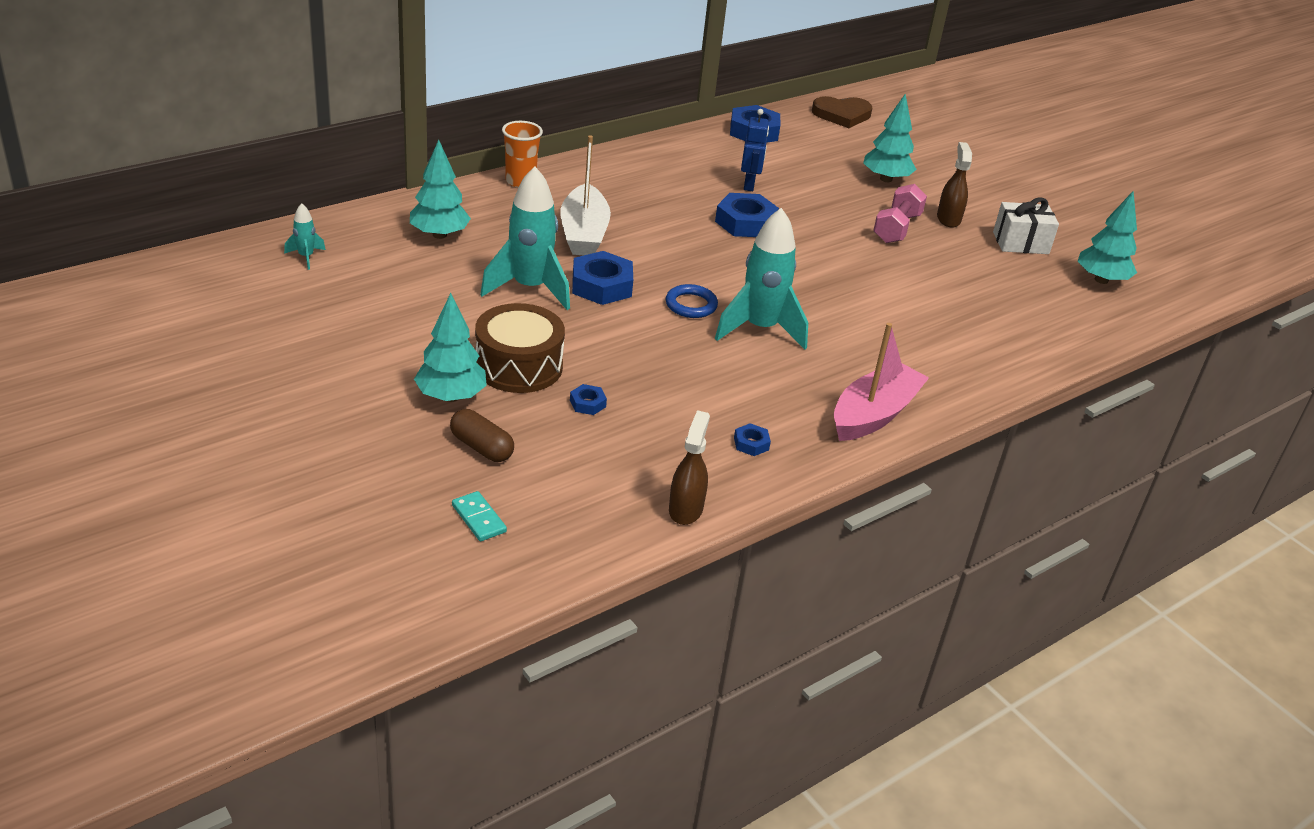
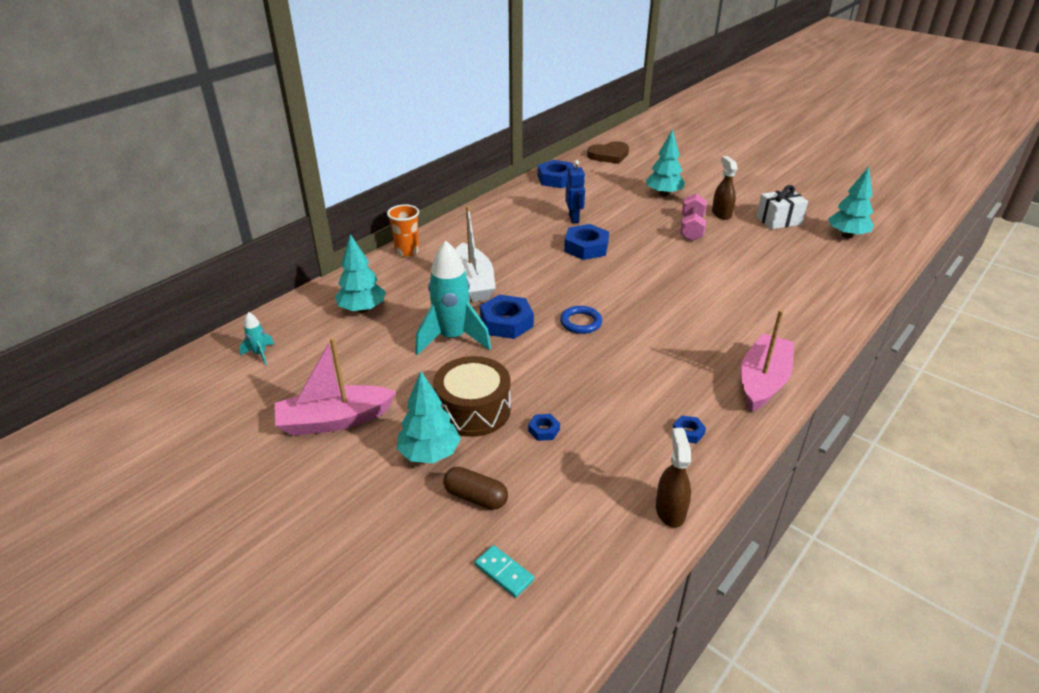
camera: 10 degrees left, 0 degrees up
(362, 341) = (334, 420): none -> pink boat
(760, 329) = (641, 330): turquoise rocket -> none

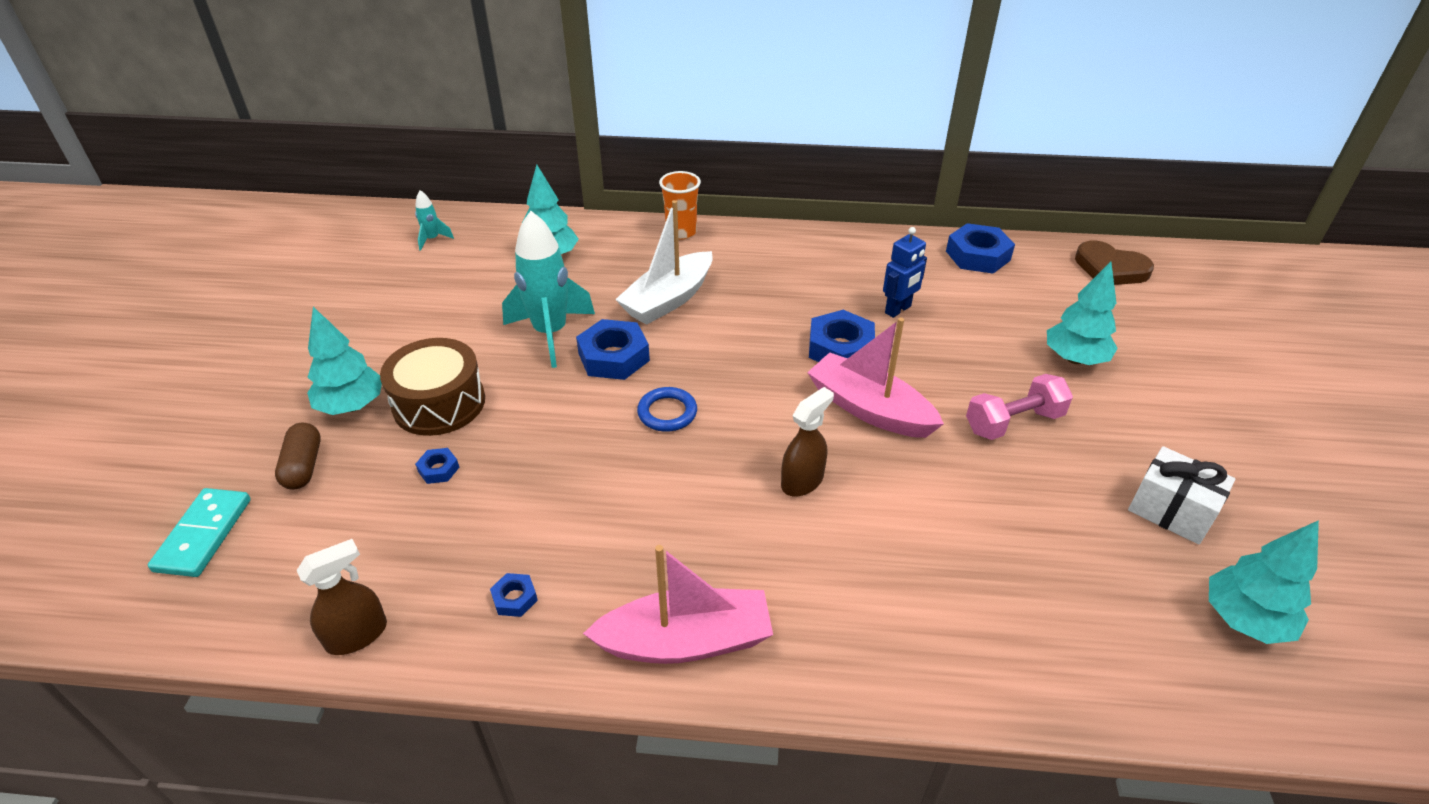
camera: 55 degrees right, 5 degrees up
(334, 420) = (366, 326): pink boat -> pink boat (869, 409)
(504, 573) = (203, 535): turquoise domino -> turquoise domino, size x1.56
(721, 213) = (1100, 437): brown spray bottle -> brown spray bottle (802, 481)

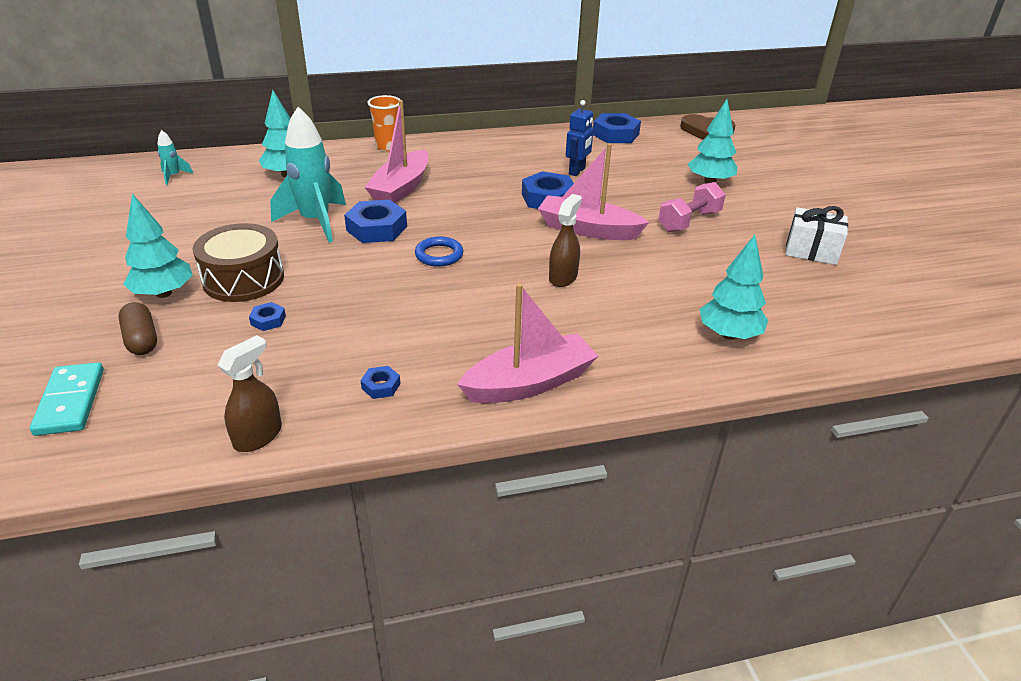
camera: 20 degrees left, 5 degrees down
(668, 300) = (401, 188): white boat -> pink boat
(1244, 619) = (882, 297): turquoise tree -> turquoise tree (728, 334)

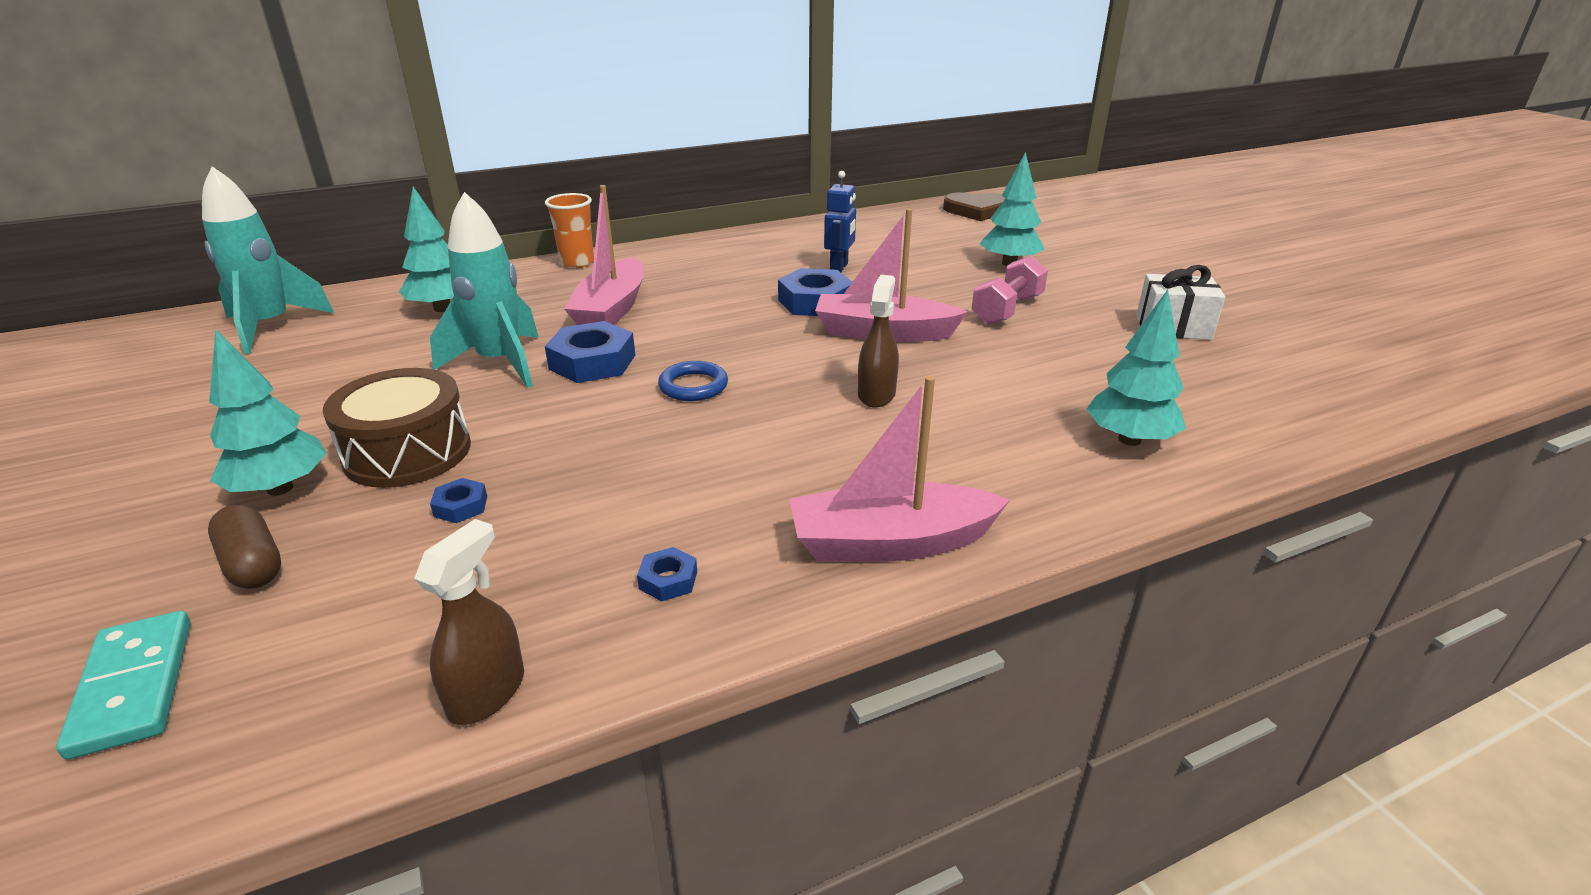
camera: 10 degrees left, 5 degrees down
(174, 176) = (271, 327): turquoise rocket -> turquoise rocket, size x2.21
(529, 383) = (890, 543): pink boat -> pink boat turned 150 degrees counterclockwise
(615, 134) = (869, 223): blue nut -> none

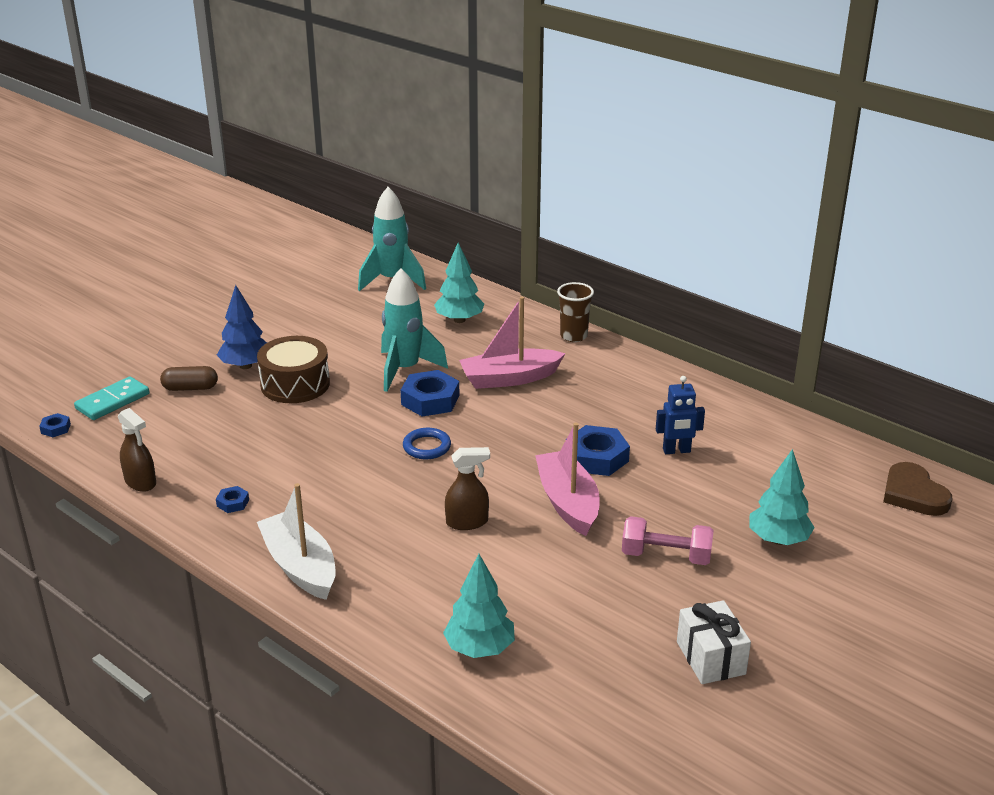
camera: 65 degrees right, 0 degrees up
(253, 564) = (190, 388): brown capsule -> brown capsule turned 60 degrees clockwise
(280, 488) = (245, 366): turquoise tree -> blue tree
(461, 506) = (259, 420): blue nut -> blue nut (56, 428)
(487, 692) = (140, 482): brown spray bottle -> brown spray bottle turned 45 degrees clockwise
(577, 263) = (573, 336): orange cup -> brown cup
(890, 543) = (300, 566): pink boat -> white boat

